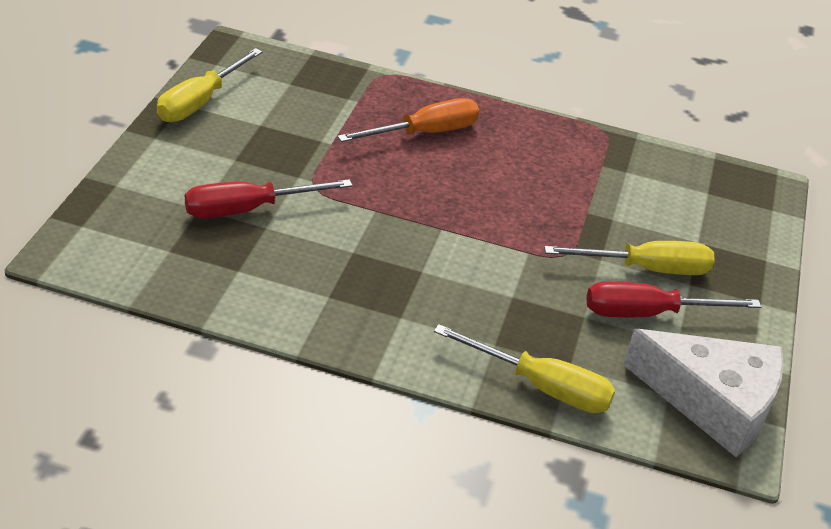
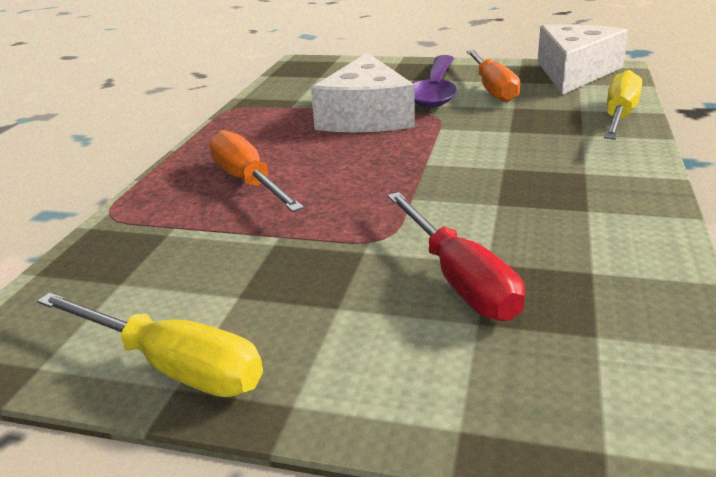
camera: 85 degrees left, 10 degrees down
(568, 209) = (366, 116): none -> white cheese
(646, 269) = (435, 90): yellow screwdriver -> purple spoon
(648, 314) = (492, 89): red screwdriver -> orange screwdriver

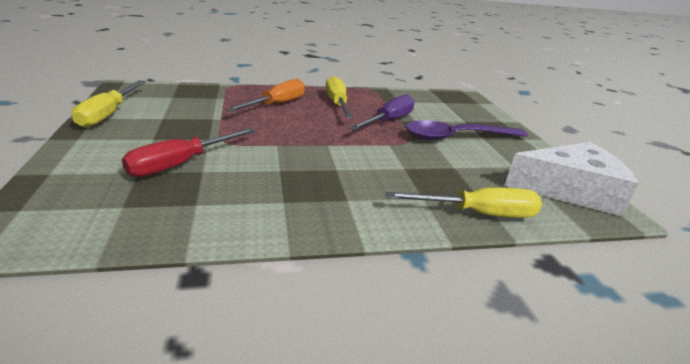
camera: 60 degrees right, 0 degrees up
(279, 137) = (337, 104): none -> yellow screwdriver
(366, 116) = (388, 121): white cheese -> purple screwdriver
(492, 89) = (483, 157): orange screwdriver -> none

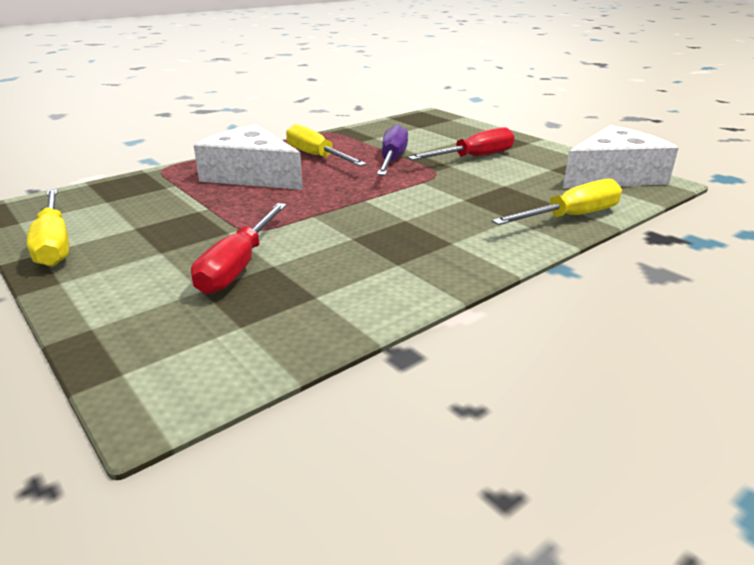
camera: 25 degrees left, 0 degrees up
(276, 104) = (251, 175): orange screwdriver -> white cheese
(457, 137) = (474, 157): purple spoon -> red screwdriver

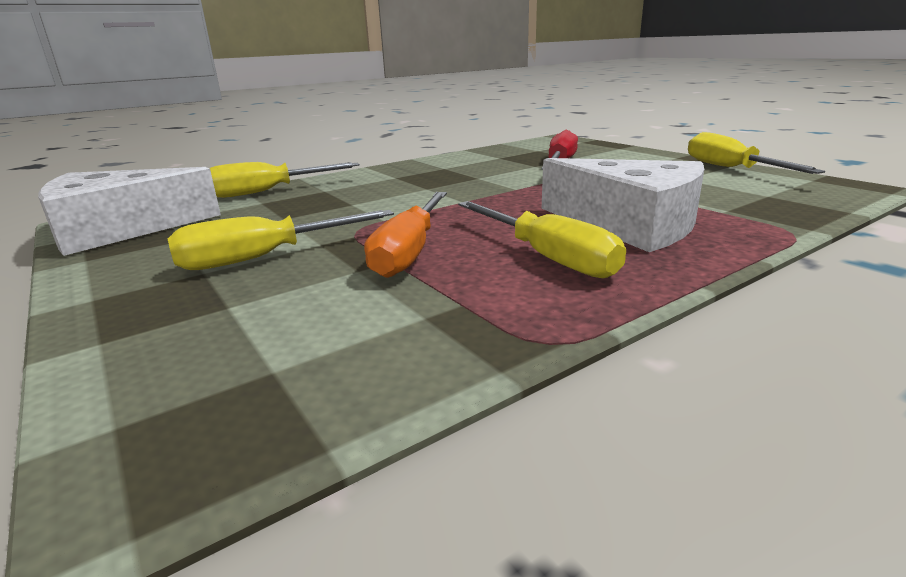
camera: 175 degrees left, 5 degrees down
(392, 160) = (410, 251): purple screwdriver -> orange screwdriver
(474, 157) = (265, 257): red screwdriver -> yellow screwdriver

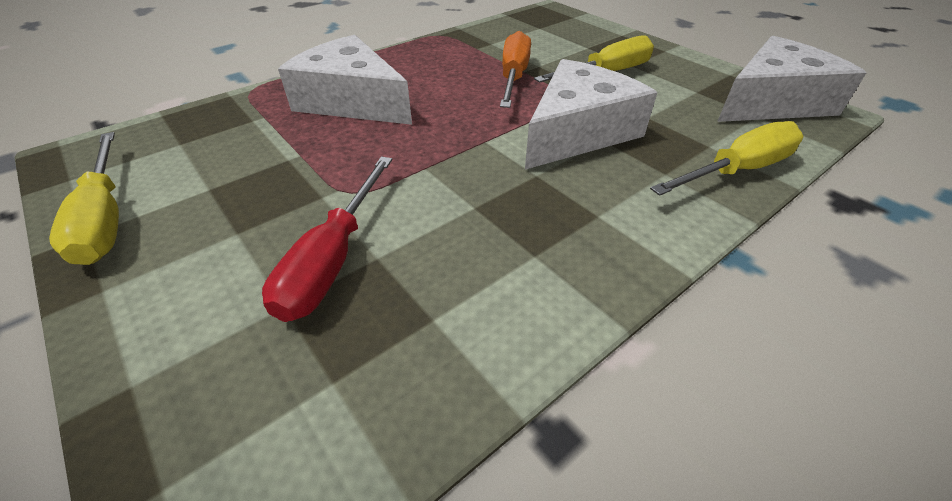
camera: 175 degrees right, 20 degrees up
(371, 207) = (577, 131): none -> white cheese
(546, 257) = (427, 72): yellow screwdriver -> none

